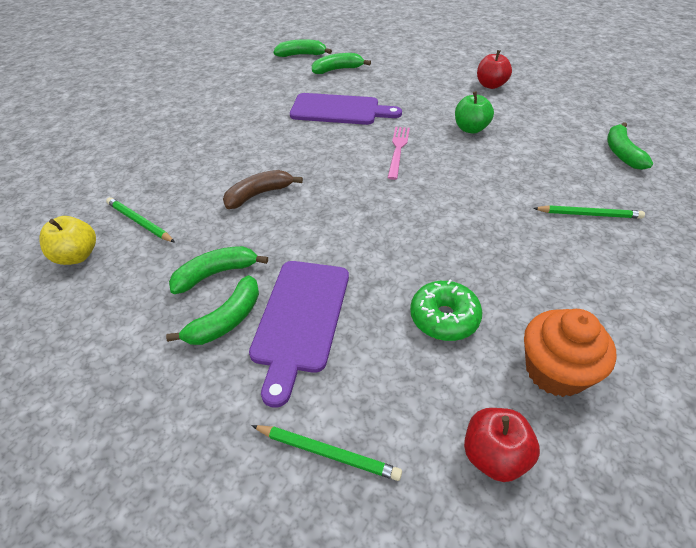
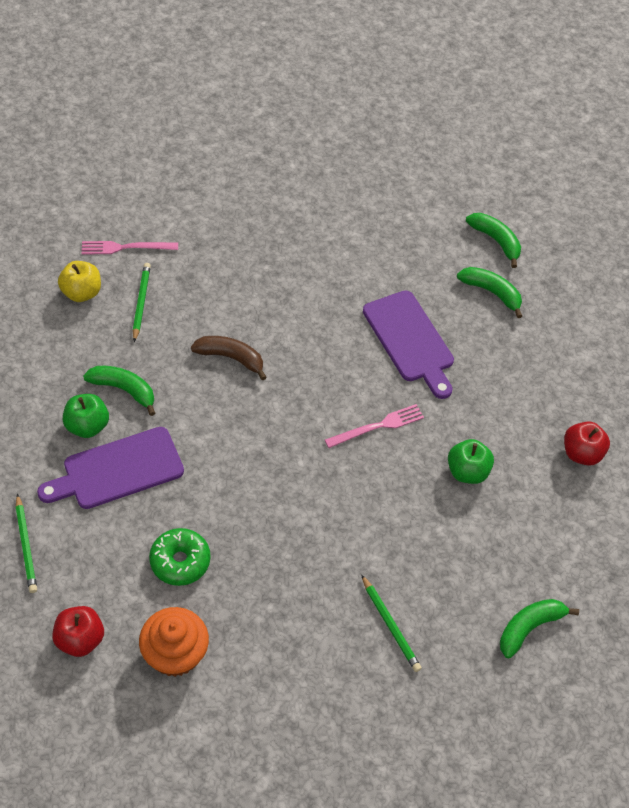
camera: 50 degrees right, 10 degrees up
(73, 207) = (126, 247): none -> pink fork
(226, 320) = (87, 426): green banana -> green apple

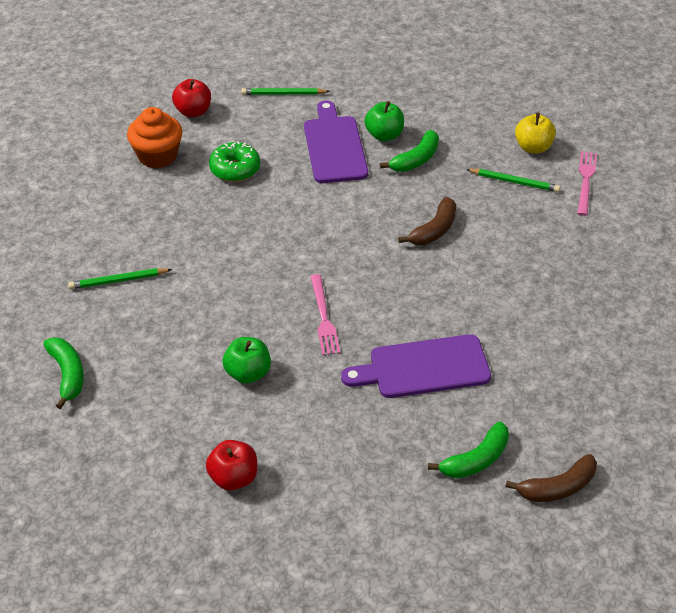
camera: 110 degrees right, 10 degrees down
(496, 241) = (557, 487): green banana -> brown banana

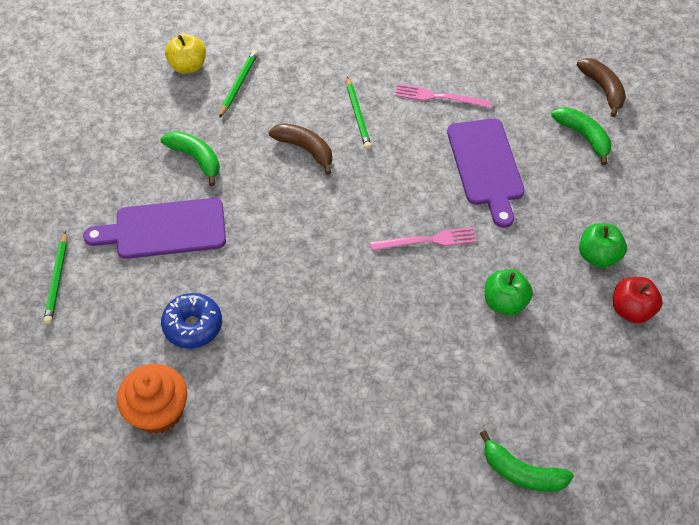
camera: 90 degrees left, 10 degrees up
(67, 374) = (522, 472): green banana -> green banana turned 135 degrees counterclockwise
(118, 281) = (377, 435): green pencil -> green pencil (358, 115)
(193, 112) = (75, 377): red apple -> none
(235, 169) = (193, 326): green donut -> blue donut
(384, 135) = (151, 184): green apple -> green apple (598, 256)
(585, 180) = (241, 34): pink fork -> pink fork (439, 97)

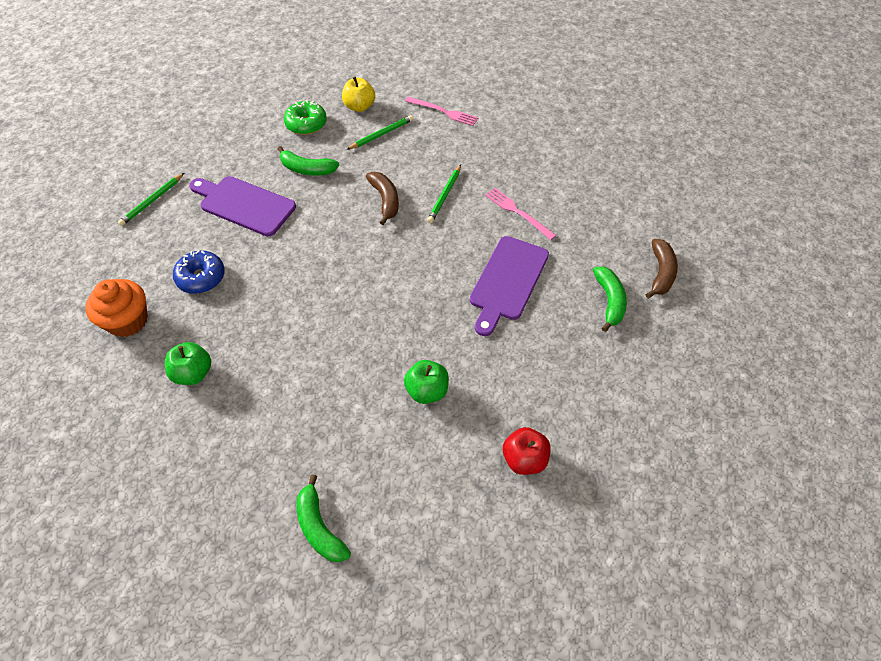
camera: 35 degrees right, 0 degrees up
(148, 112) = (306, 124): none -> green donut
(195, 159) = (307, 169): green banana -> green banana turned 120 degrees clockwise
(427, 240) = (412, 311): pink fork -> pink fork (443, 112)
(598, 256) = (535, 400): green apple -> green apple (193, 373)

